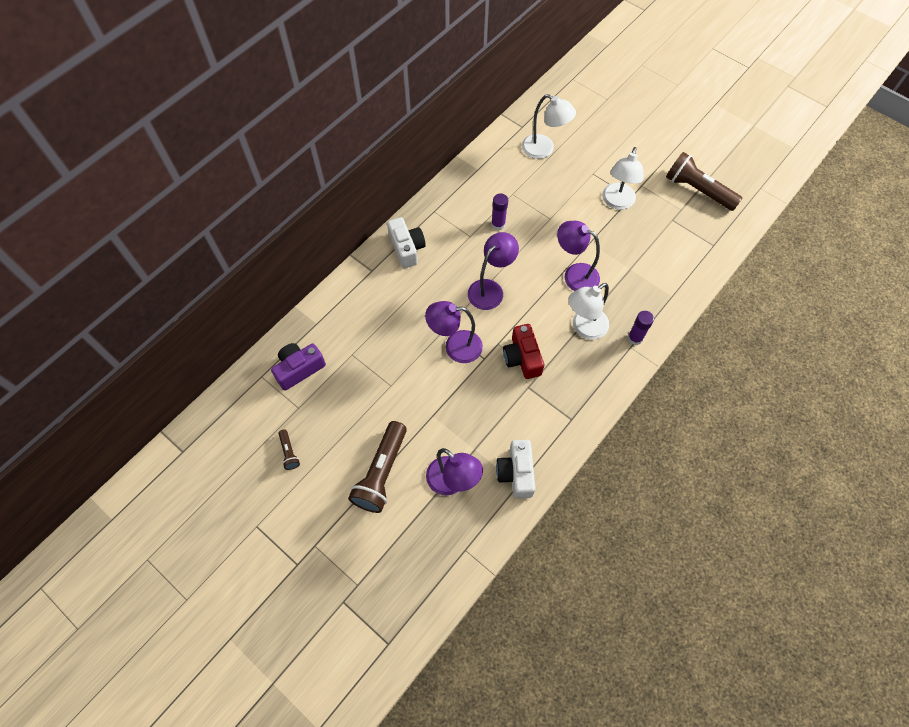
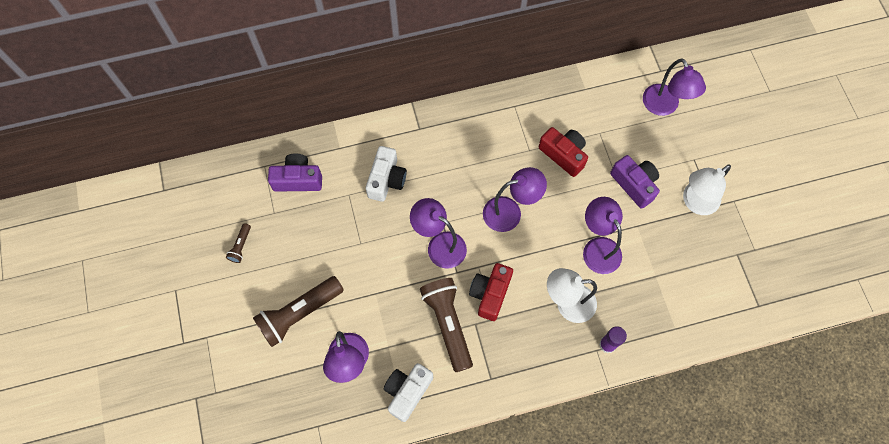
camera: 35 degrees right, 5 degrees up
(407, 248) = (464, 127): white camera -> white camera (386, 180)
(498, 224) = (563, 155): purple glue stick -> red camera
(544, 150) = (664, 107): white lamp -> purple lamp
(565, 215) = (634, 184): none -> purple camera
(698, 190) = (788, 241): brown flashlight -> brown flashlight (448, 324)

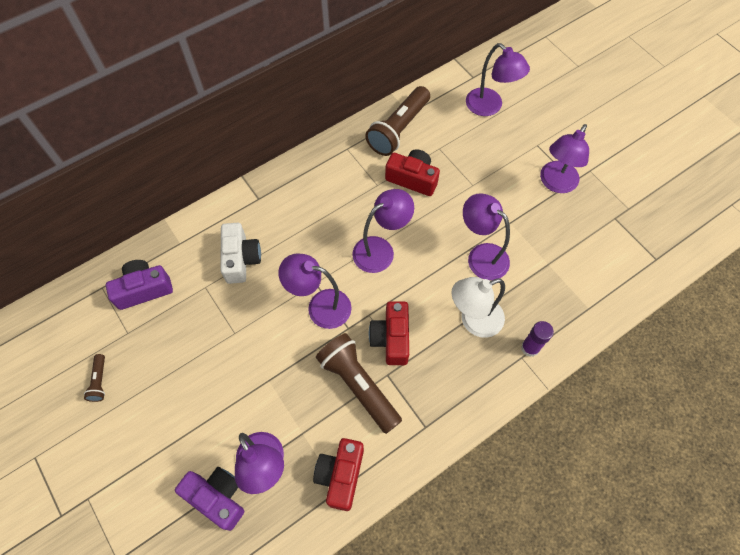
camera: 20 degrees left, 5 degrees down
(299, 314) = (190, 432): brown flashlight -> brown flashlight (398, 129)
(407, 392) = (340, 475): white camera -> red camera
(634, 184) = (491, 185): purple camera -> purple camera (217, 497)
(695, 203) = (555, 183): white lamp -> purple lamp

